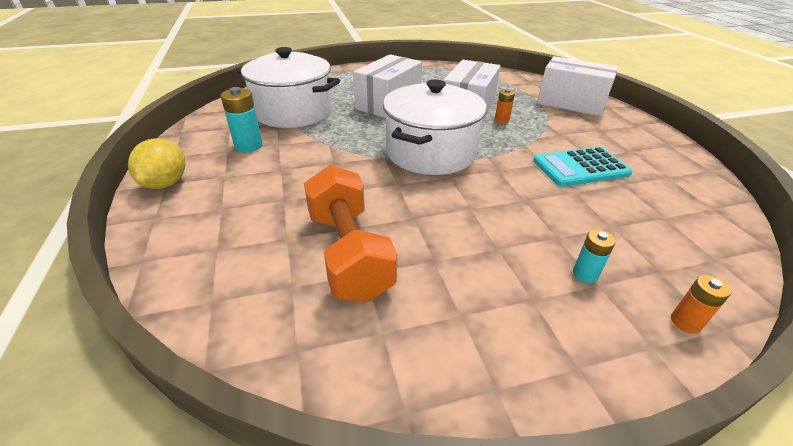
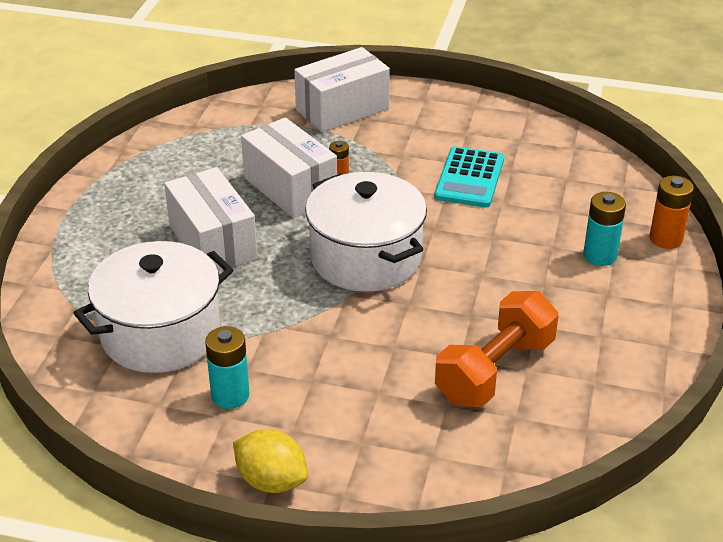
camera: 60 degrees left, 0 degrees up
(349, 253) = (495, 371): orange dumbbell -> orange dumbbell turned 60 degrees counterclockwise
(585, 274) = (600, 256): turquoise battery -> turquoise battery, size x1.63
(685, 322) = (665, 239): orange battery -> orange battery, size x1.63

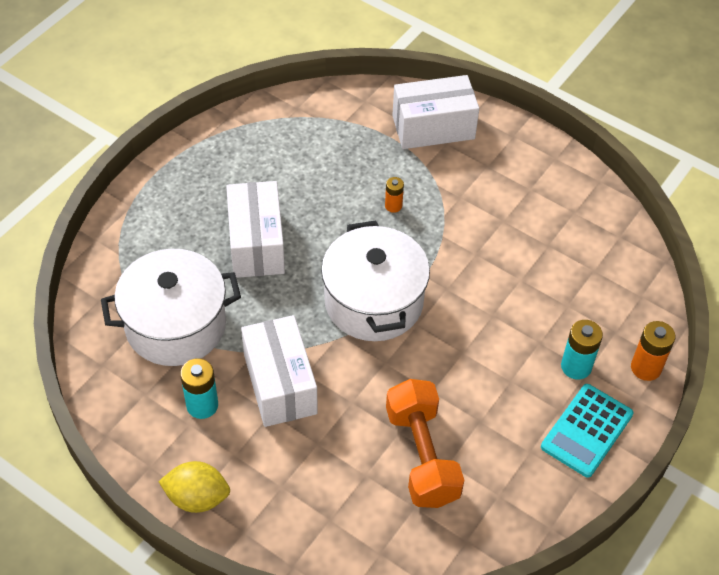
camera: 20 degrees right, 15 degrees up
(271, 481) = (197, 497): yellow lemon -> yellow lemon turned 45 degrees counterclockwise
(290, 188) = (346, 204): white box -> white box (280, 384)
(469, 178) = (506, 242): turquoise calculator -> turquoise calculator (586, 430)
(495, 371) = (422, 456): orange dumbbell -> orange dumbbell turned 75 degrees counterclockwise

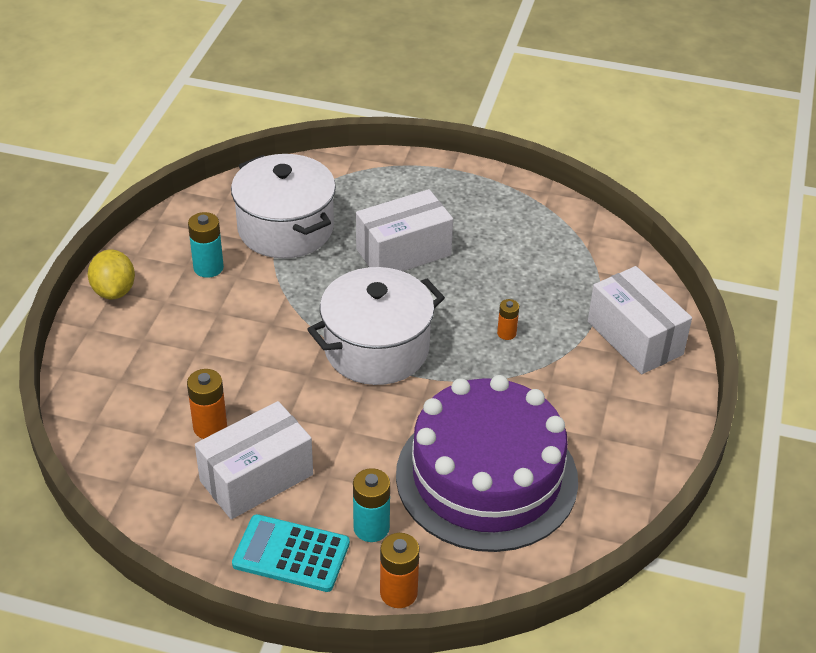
camera: 70 degrees right, 10 degrees down
(280, 384) = (251, 310): white box -> white box (256, 478)
(422, 456) = (210, 427): orange dumbbell -> orange battery
(547, 273) = (486, 477): none -> purple cake

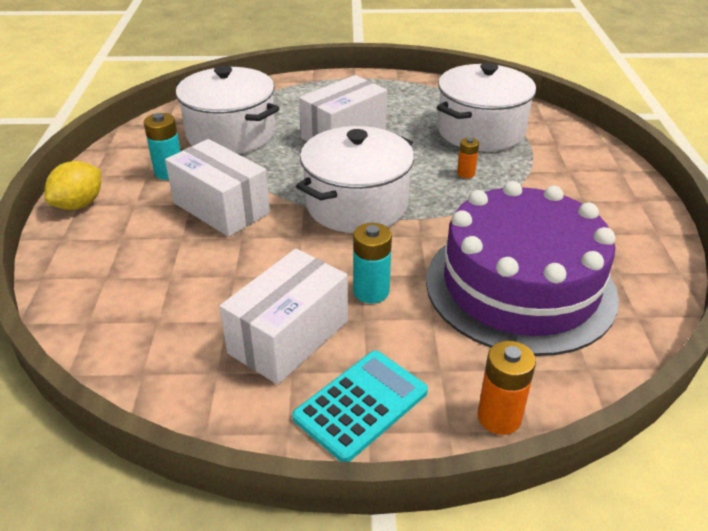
camera: 15 degrees left, 5 degrees down
(114, 291) = (79, 204): yellow lemon -> yellow lemon turned 60 degrees clockwise
(210, 427) = (219, 300): orange battery -> none
(291, 554) = (361, 405): turquoise calculator -> turquoise calculator turned 135 degrees clockwise
(371, 528) = (434, 358): turquoise battery -> turquoise battery (371, 292)
(554, 278) = (480, 131): none -> white pot
(634, 338) = (574, 158): white box -> white box (221, 208)

